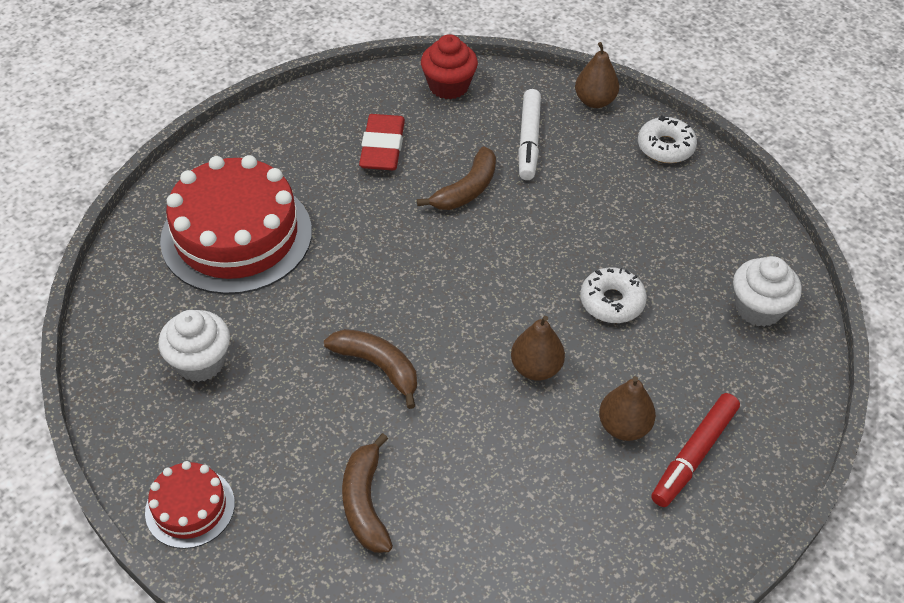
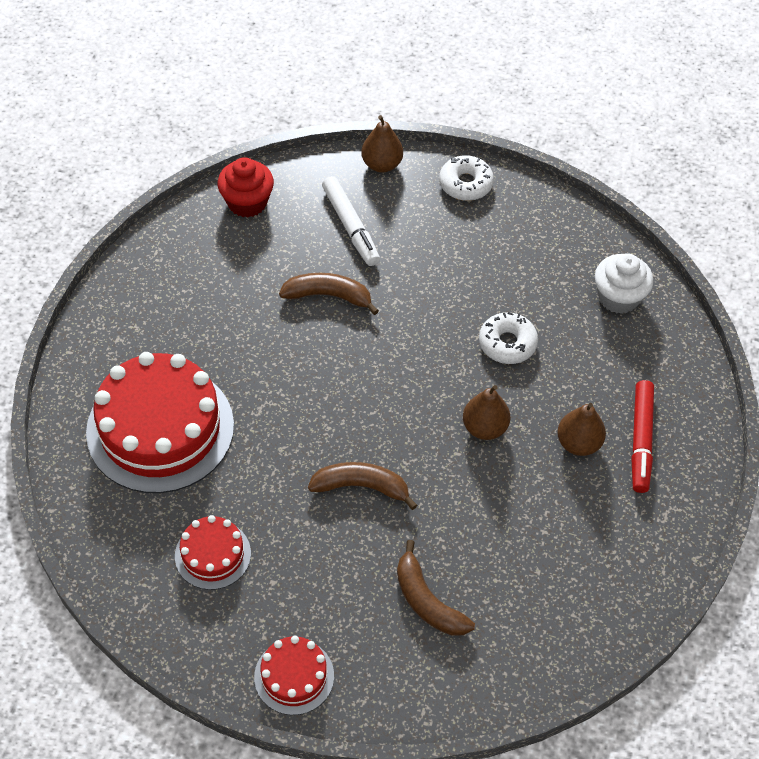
camera: 30 degrees left, 5 degrees up
(200, 362) = (213, 554): white cupcake -> red cake
(382, 147) = (229, 287): red eraser -> none
(466, 189) = (328, 296): brown banana -> brown banana turned 90 degrees counterclockwise

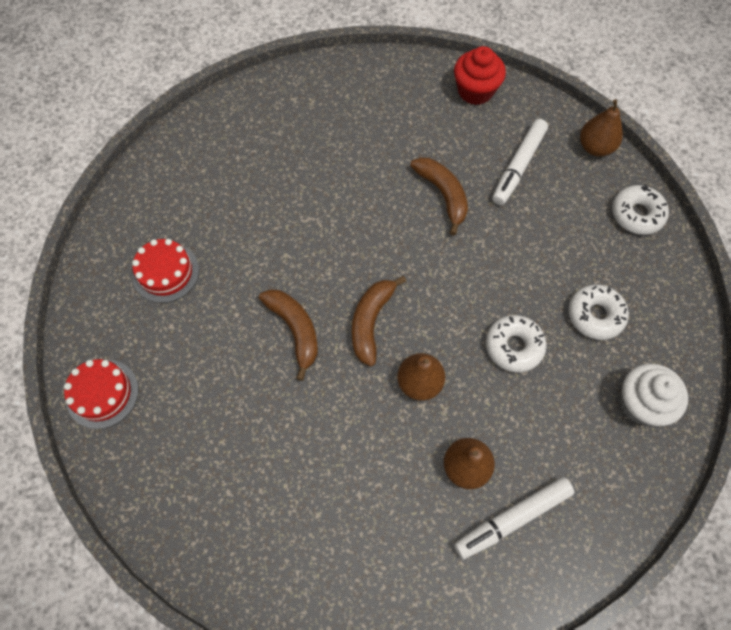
camera: 55 degrees right, 10 degrees up
(160, 428) = (243, 171): red cake -> none
(427, 601) = (229, 445): brown banana -> brown banana (371, 322)
(526, 273) = (595, 315): none -> white donut
(640, 440) = (512, 518): red marker -> white marker

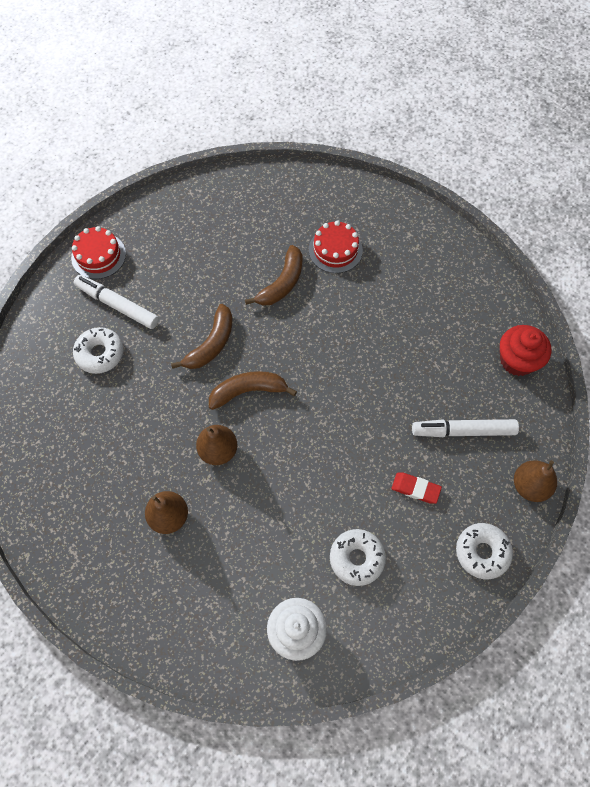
camera: 60 degrees right, 0 degrees up
(166, 272) = (207, 239): red cake -> red cake (335, 250)
(443, 195) = (394, 386): brown banana -> brown banana (282, 283)
(512, 518) = (146, 569): white marker -> white marker (117, 305)
(514, 346) = (289, 506): white donut -> white donut (100, 354)
(553, 232) = (415, 489): none -> red eraser

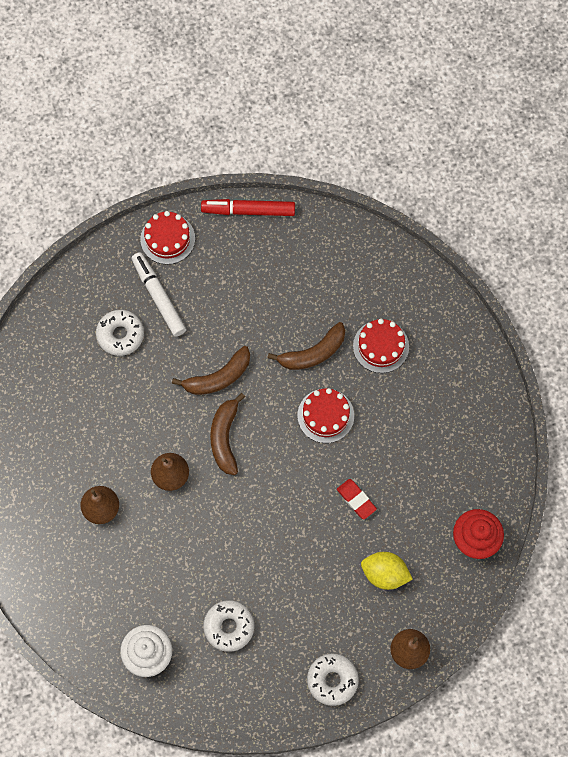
camera: 30 degrees right, 5 degrees up
(157, 202) = (248, 210): none -> red marker
(248, 391) = (225, 438): brown banana -> brown banana turned 105 degrees counterclockwise
(325, 327) = (325, 415): none -> red cake
(415, 489) = (312, 599): red eraser -> red eraser (356, 500)
(463, 431) = (385, 574): white marker -> yellow lemon

